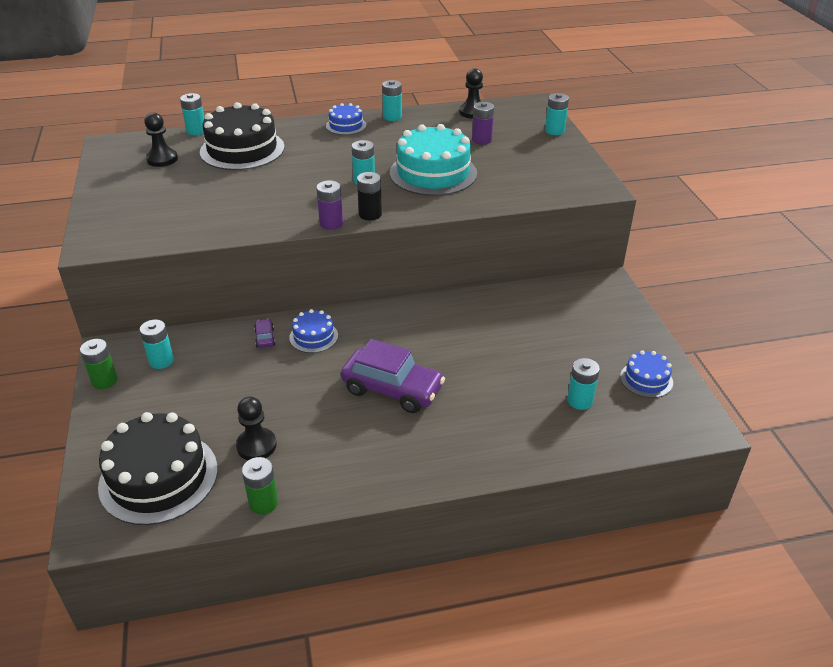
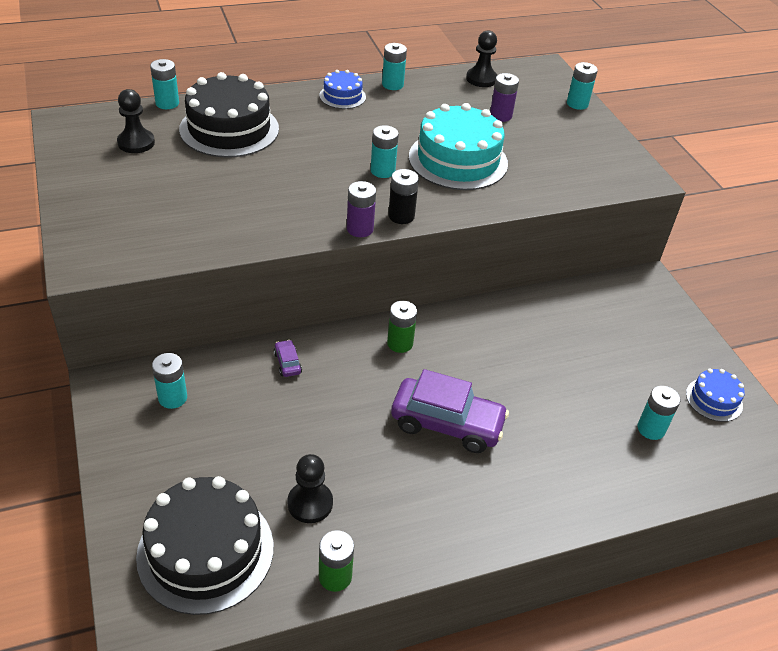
camera: 10 degrees left, 5 degrees up
(104, 381) = (110, 427): green battery -> green battery (400, 343)
(313, 336) = (343, 359): blue cake -> none

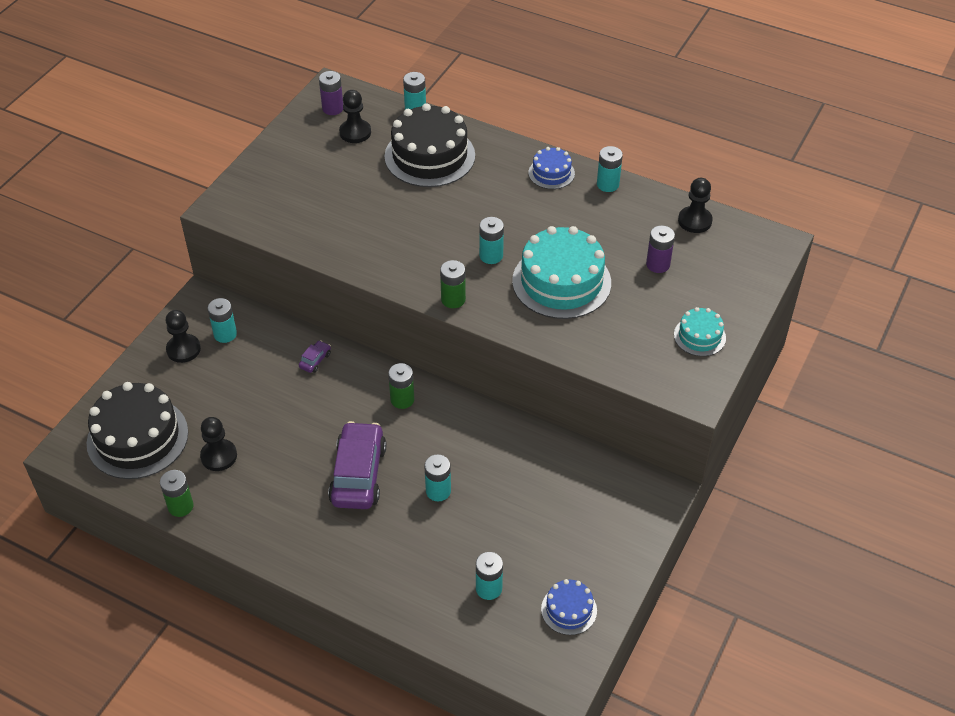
camera: 50 degrees right, 5 degrees up
(147, 439) = (183, 349): none -> black pawn
(360, 229) = (411, 290): purple battery -> purple battery (332, 108)
(401, 216) = (453, 299): black battery -> green battery
(447, 424) = (358, 474): purple car -> purple car turned 150 degrees counterclockwise
(577, 104) = (747, 294): turquoise battery -> turquoise battery (438, 491)
(592, 143) = (699, 336): none -> turquoise cake

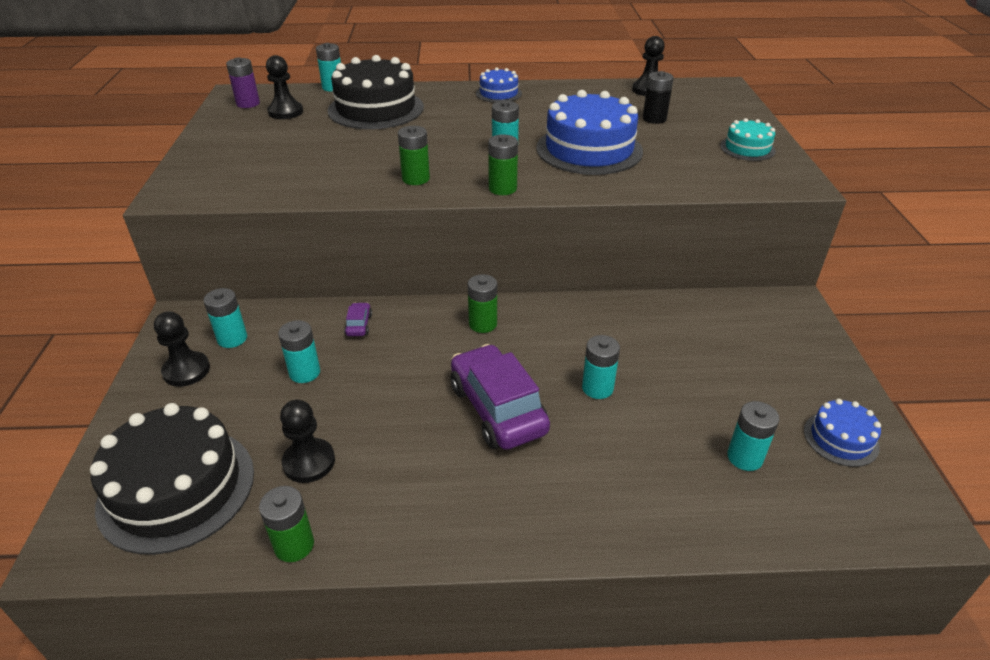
camera: 30 degrees left, 10 degrees down
(398, 261) = (416, 179): none -> green battery
(561, 282) = (589, 149): turquoise cake -> blue cake
(607, 184) = (553, 88): turquoise battery -> turquoise battery (304, 372)
(658, 264) = (654, 119): purple battery -> black battery

